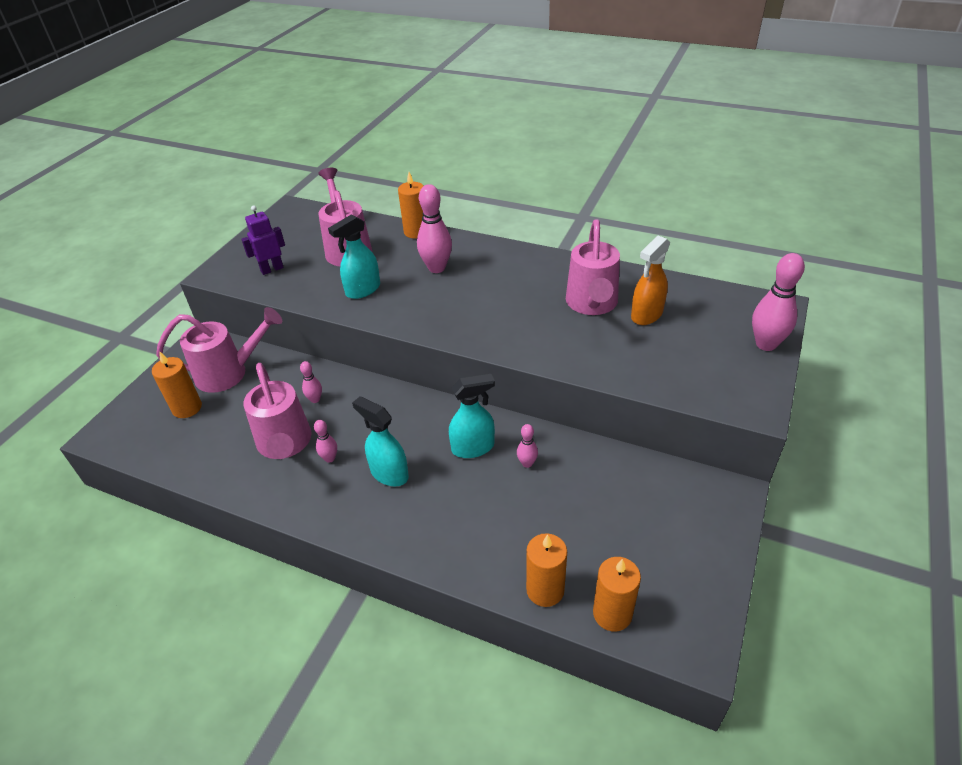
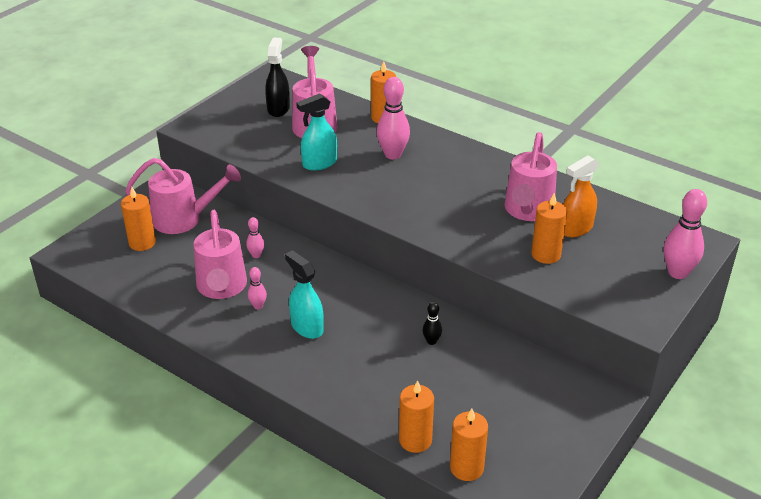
camera: 10 degrees right, 5 degrees down
(272, 269) = (241, 131): purple robot -> none
(306, 239) = (278, 109): none -> black spray bottle
(473, 447) = (387, 320): turquoise spray bottle -> none
(527, 463) = (431, 341): pink bowling pin -> black bowling pin
(627, 348) = (546, 254): none -> orange candle

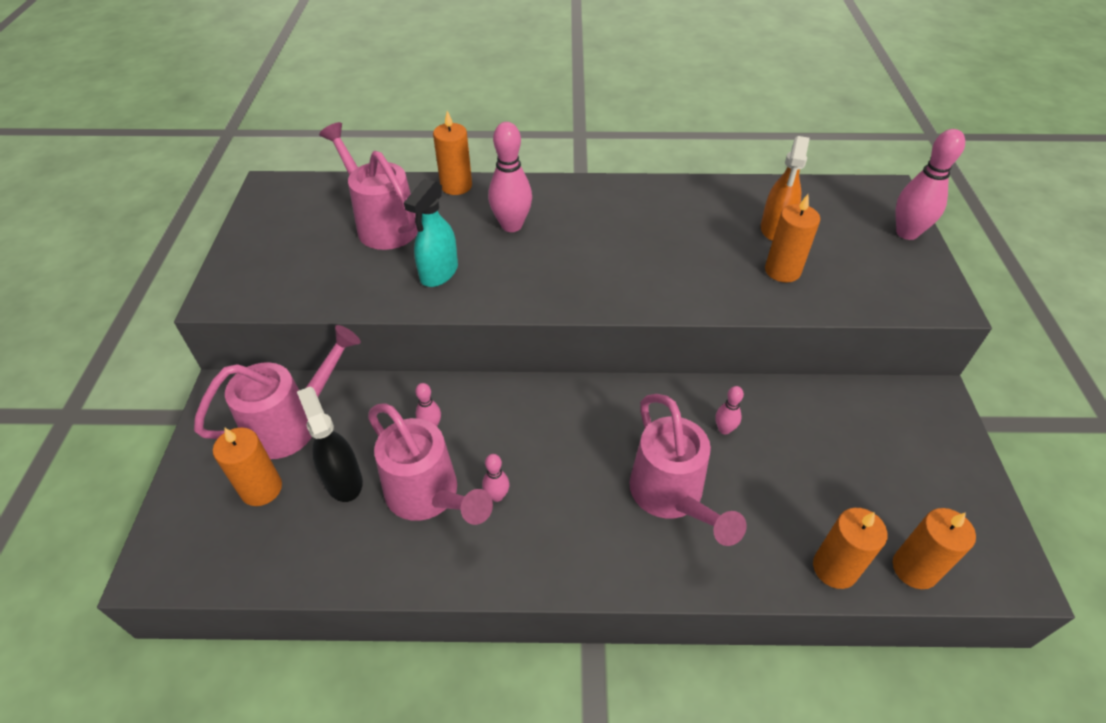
camera: 35 degrees left, 10 degrees up
(278, 109) = (320, 224): black spray bottle -> black spray bottle (343, 480)
(307, 327) = (580, 491): turquoise spray bottle -> none
(431, 341) = (724, 429): black bowling pin -> pink bowling pin
(527, 211) = (712, 229): pink watering can -> pink watering can (671, 496)

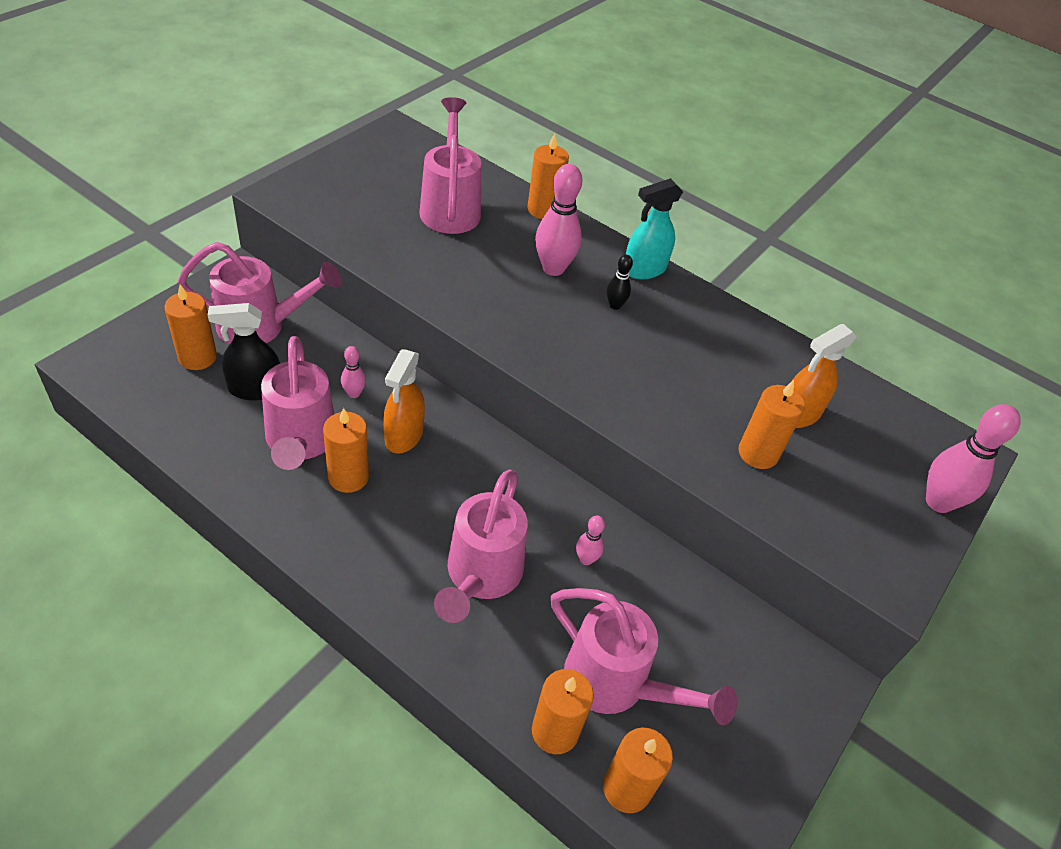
camera: 30 degrees right, 0 degrees up
(343, 480) = (255, 389): black spray bottle -> black spray bottle turned 105 degrees counterclockwise
(439, 273) = (452, 271): turquoise spray bottle -> turquoise spray bottle (644, 269)
(497, 496) = (348, 477): pink bowling pin -> orange candle
(505, 432) = (404, 436): none -> orange spray bottle
(583, 226) = (615, 305): none -> black bowling pin
(833, 501) = (616, 683): none -> pink watering can

